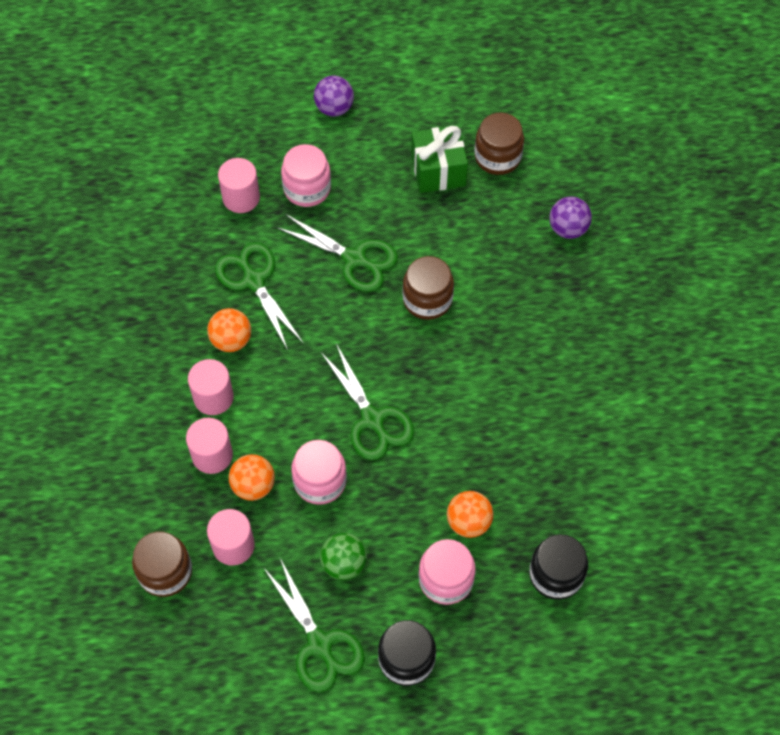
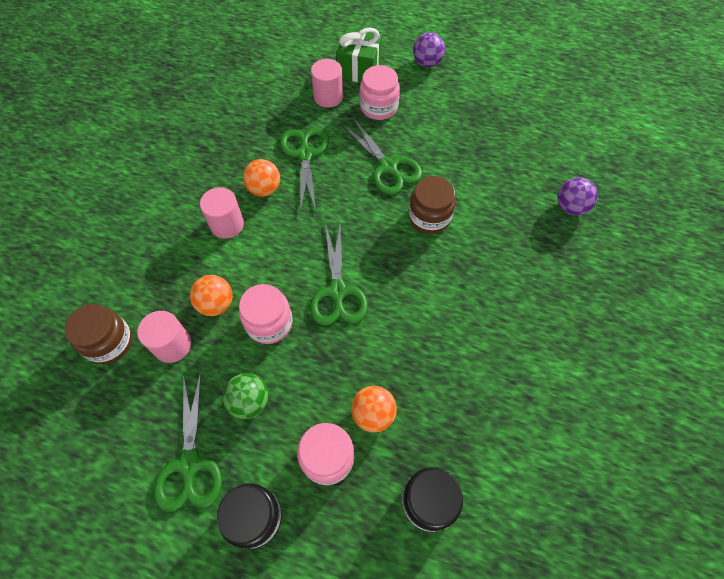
camera: 25 degrees right, 0 degrees up
(212, 455) = (200, 267): pink cylinder -> none
(438, 170) = (484, 129): green gift -> green gift (359, 69)
(497, 157) = (535, 136): brown jar -> none

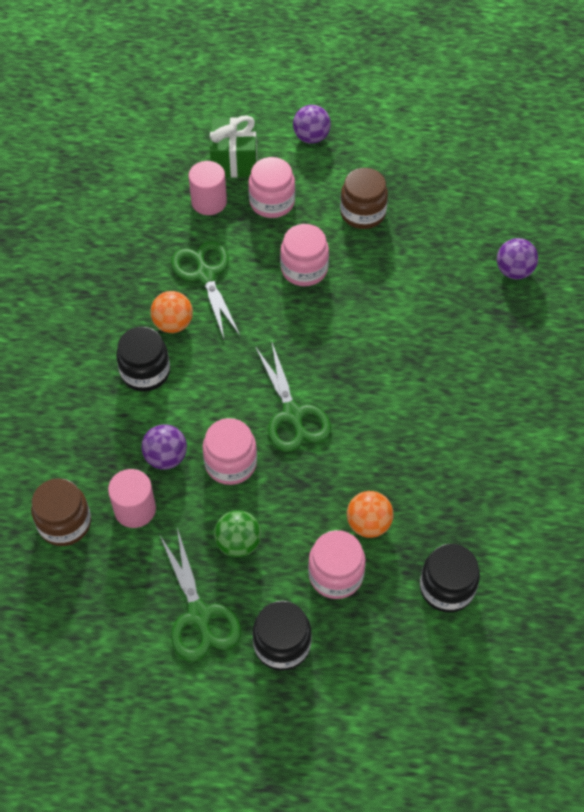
camera: 15 degrees left, 5 degrees down
(216, 304) = (166, 457): orange ball -> purple ball
(227, 224) = (145, 372): pink cylinder -> black jar
(388, 167) = (304, 269): green scissors -> pink jar
(429, 217) = (366, 315): brown jar -> brown jar (362, 213)

